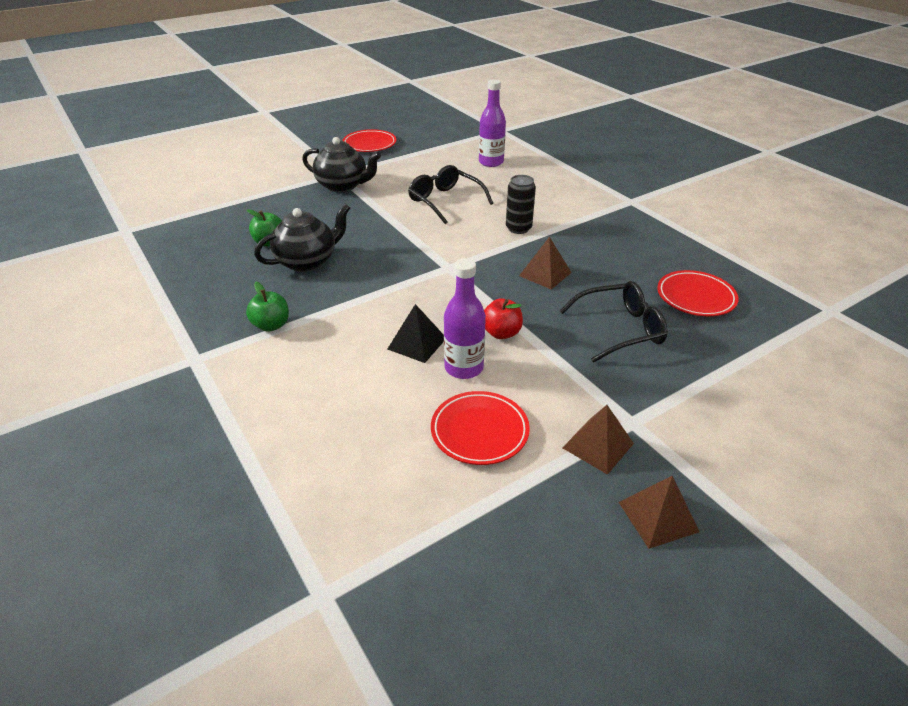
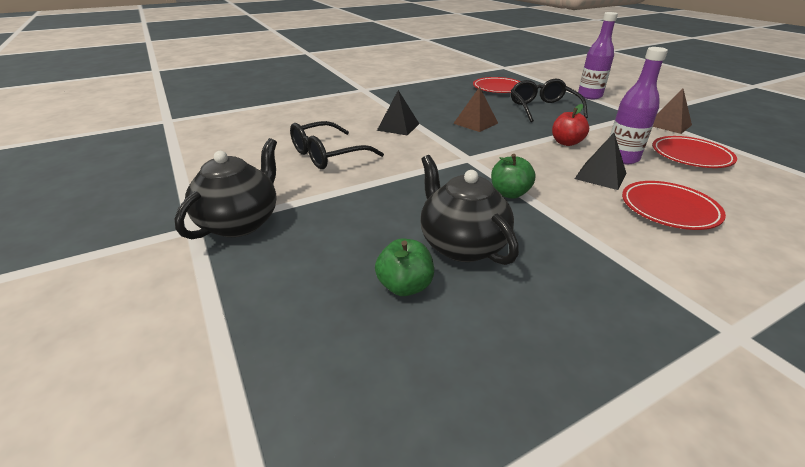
camera: 85 degrees left, 5 degrees down
(271, 325) = (619, 266): green apple -> green apple (509, 193)
(369, 144) = (106, 201): red plate -> red plate (669, 209)
(491, 162) = (248, 129): purple bottle -> purple bottle (589, 96)
(518, 228) = (398, 127): black can -> black pyramid
(658, 516) = (711, 117): brown pyramid -> none

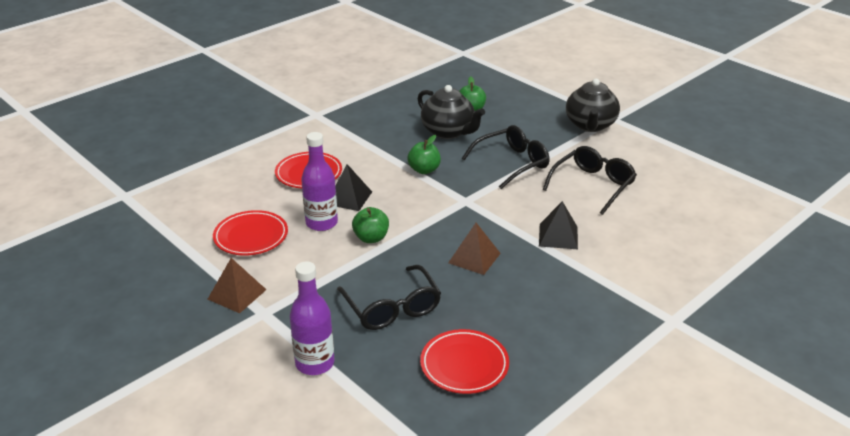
camera: 165 degrees right, 0 degrees up
(395, 186) = (512, 163): none -> black glasses
(566, 143) = (371, 238): red apple -> green apple

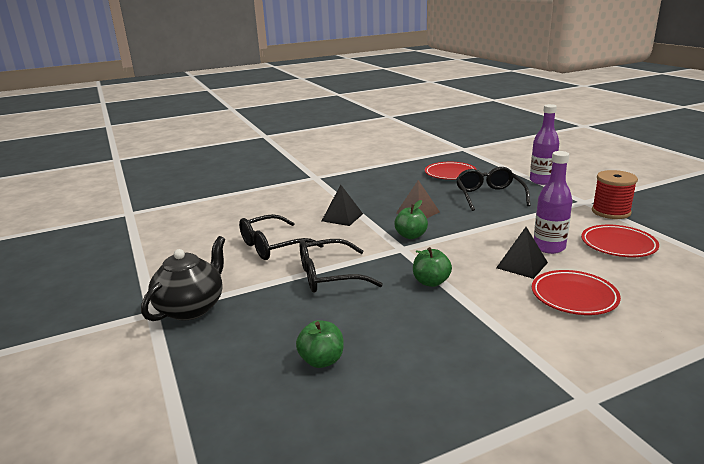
camera: 160 degrees left, 10 degrees down
(237, 294) = (611, 212): brown pyramid -> red spool
(371, 238) = (500, 232): green apple -> green apple (411, 236)
(448, 132) = (376, 327): black teapot -> none

